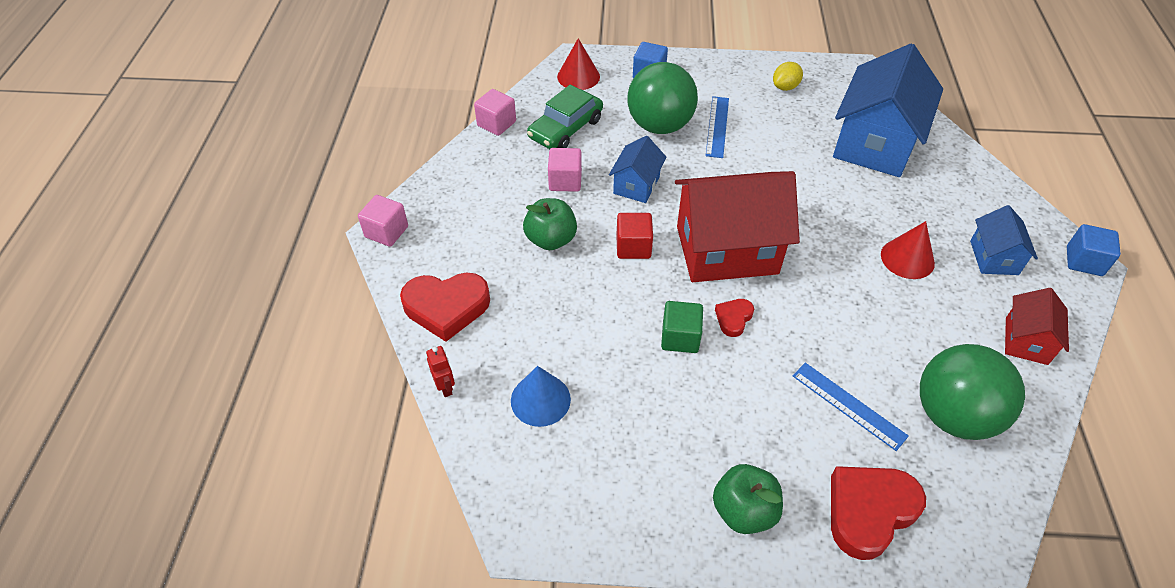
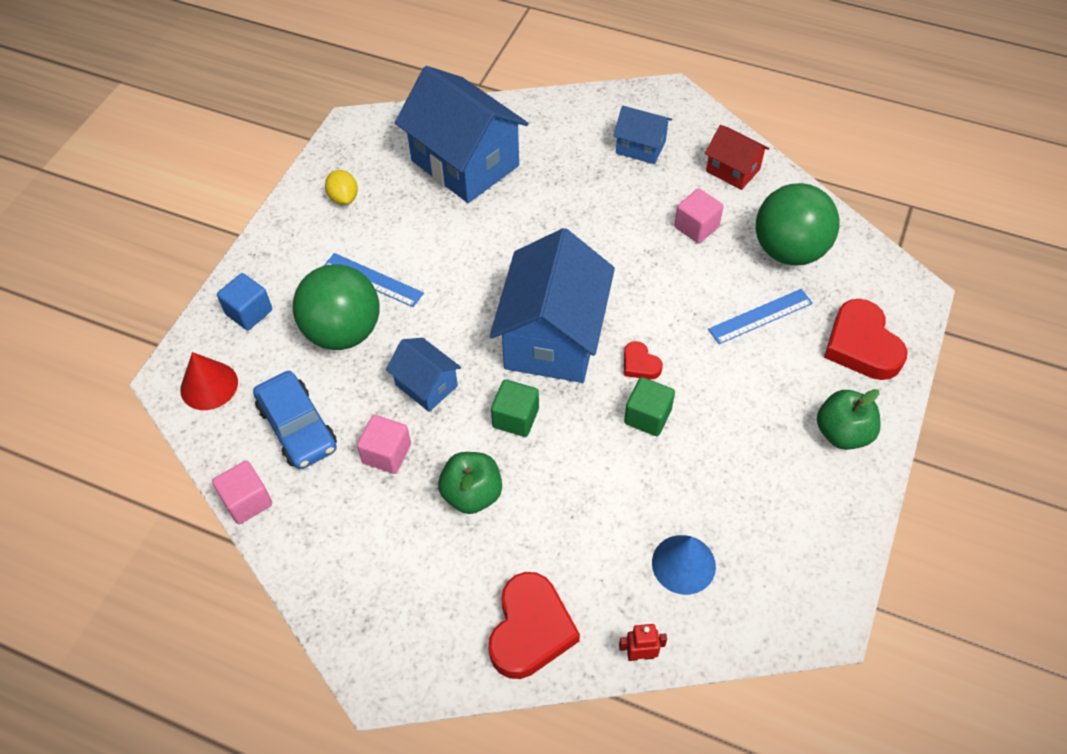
camera: 70 degrees left, 5 degrees up
(386, 232) = (381, 676): pink cube -> pink cube (696, 227)
(565, 128) = (297, 427): green car -> blue car
(633, 247) = (515, 418): red cube -> green cube
(726, 250) = (553, 338): red house -> blue house
(907, 258) = (619, 205): red cone -> none
(1084, 261) = (666, 94): blue cube -> none

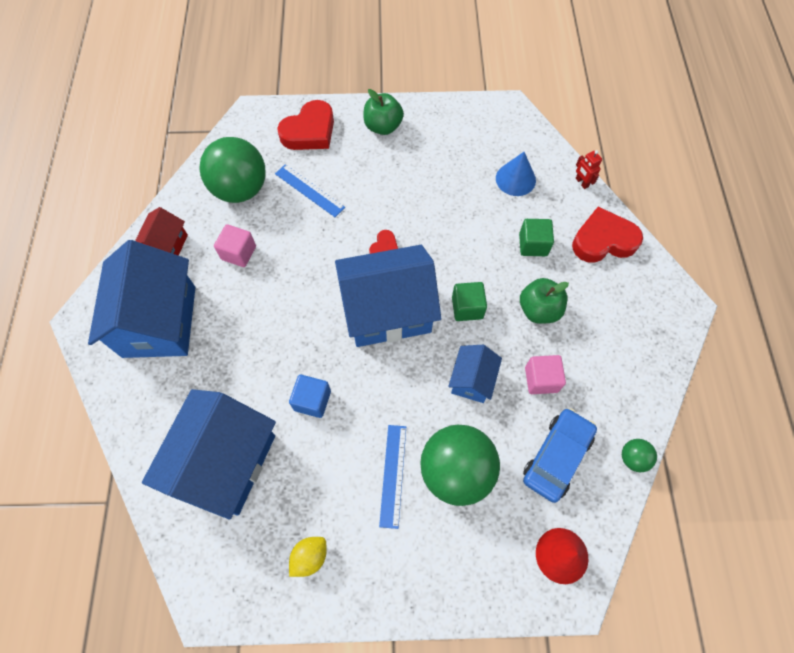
camera: 115 degrees left, 10 degrees up
(247, 501) = (633, 458): pink cube -> green ball
(249, 312) = (476, 568): blue cube -> blue cube (312, 400)
(640, 147) = (159, 321): blue house -> blue house, size x2.01
(647, 416) = (424, 229): green cube -> green cube (533, 245)

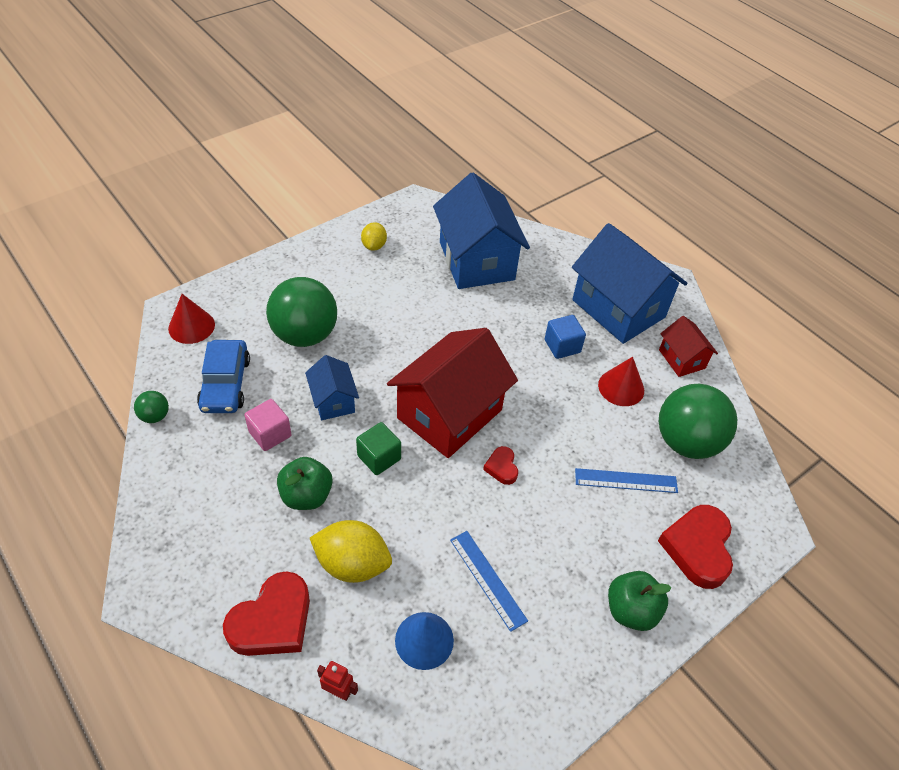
camera: 140 degrees right, 15 degrees down
(239, 253) = (621, 387): pink cube -> red cone
(312, 400) = (452, 321): blue cube -> blue cube (562, 346)
(387, 311) = (449, 414): blue house -> red house
(393, 475) = (352, 310): blue ruler -> blue ruler (487, 579)
(533, 245) = (352, 564): green cube -> yellow lemon

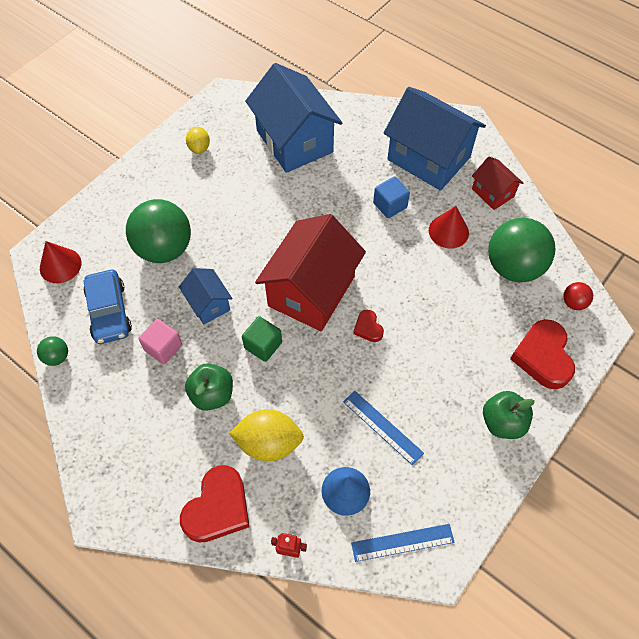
camera: 10 degrees left, 10 degrees up
(626, 481) = (472, 314): blue ruler -> blue ruler (402, 542)
(748, 497) = (573, 303): none -> red ball

